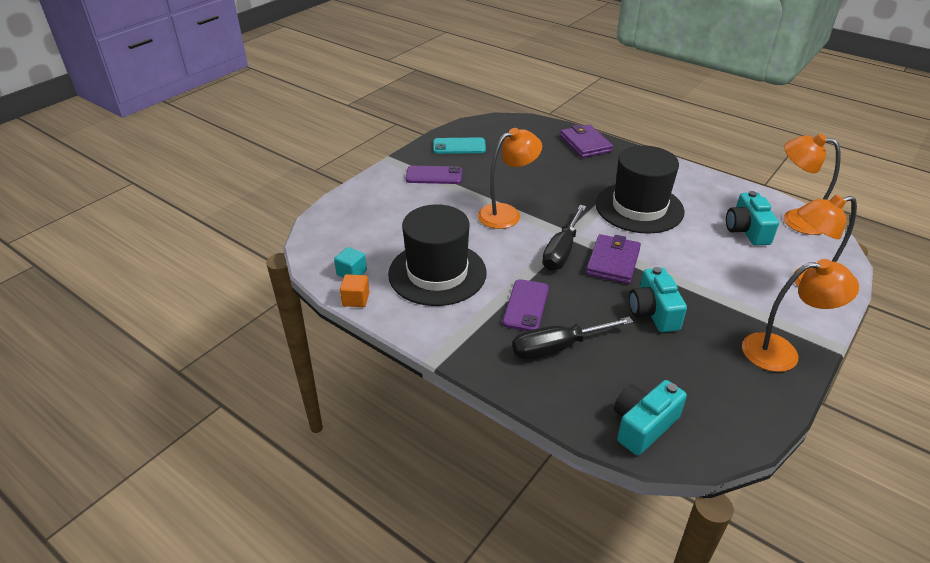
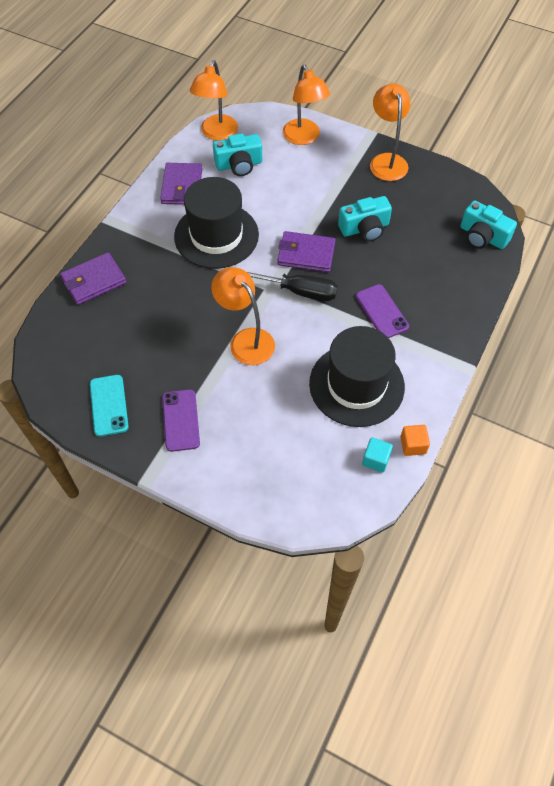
camera: 100 degrees left, 20 degrees up
(526, 305) = (382, 311): purple phone -> purple phone turned 60 degrees clockwise
(558, 347) = (424, 286): black screwdriver -> none
(706, 192) = (182, 186): none -> purple wallet

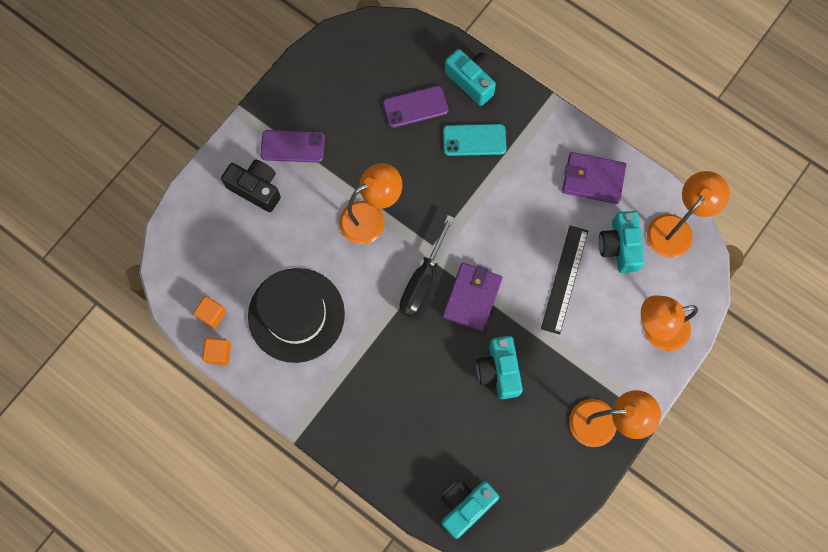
camera: 100 degrees right, 15 degrees up
(94, 281) = (472, 81): purple wallet -> turquoise camera
(109, 405) = (322, 86): turquoise phone -> turquoise phone (474, 140)
(216, 133) = (675, 228): orange lamp -> orange lamp turned 105 degrees clockwise
(216, 235) = (514, 207): black hat -> none
(233, 446) = (256, 188): none -> black camera
(275, 195) = (564, 279): none -> black ruler
(376, 460) = (212, 314): turquoise cube -> orange cube
(382, 311) = (380, 361): purple phone -> purple phone (415, 107)

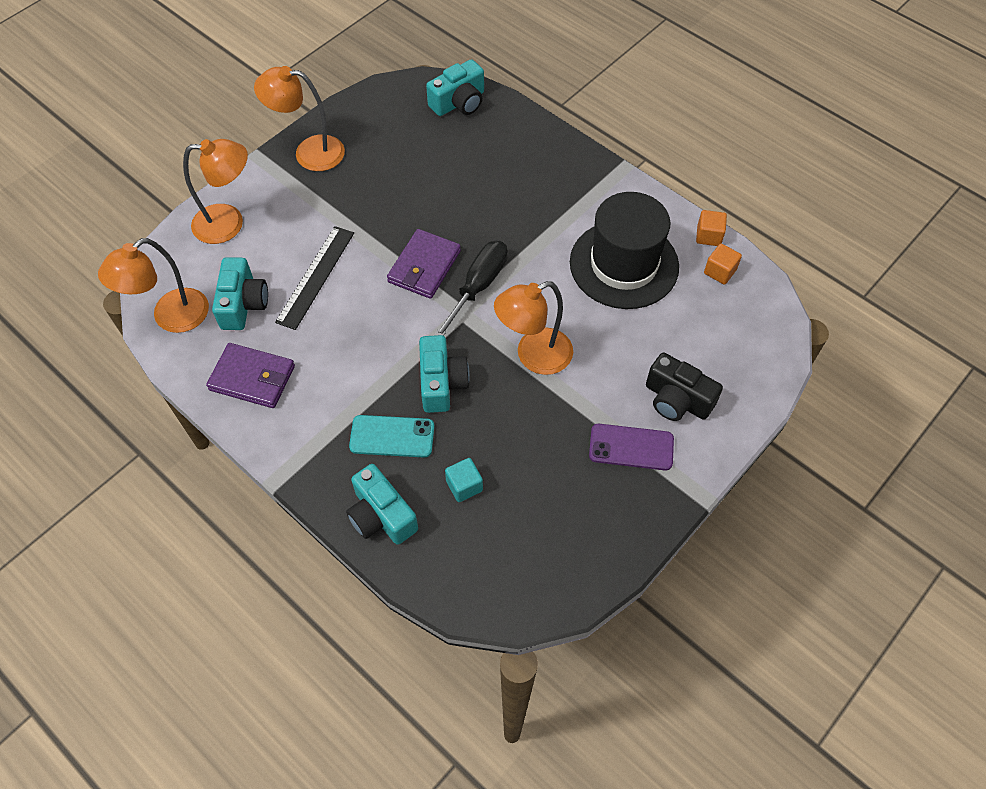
camera: 175 degrees left, 15 degrees down
(415, 107) = (464, 486): purple phone -> turquoise cube
(499, 370) = (406, 200): turquoise camera -> turquoise camera (441, 383)

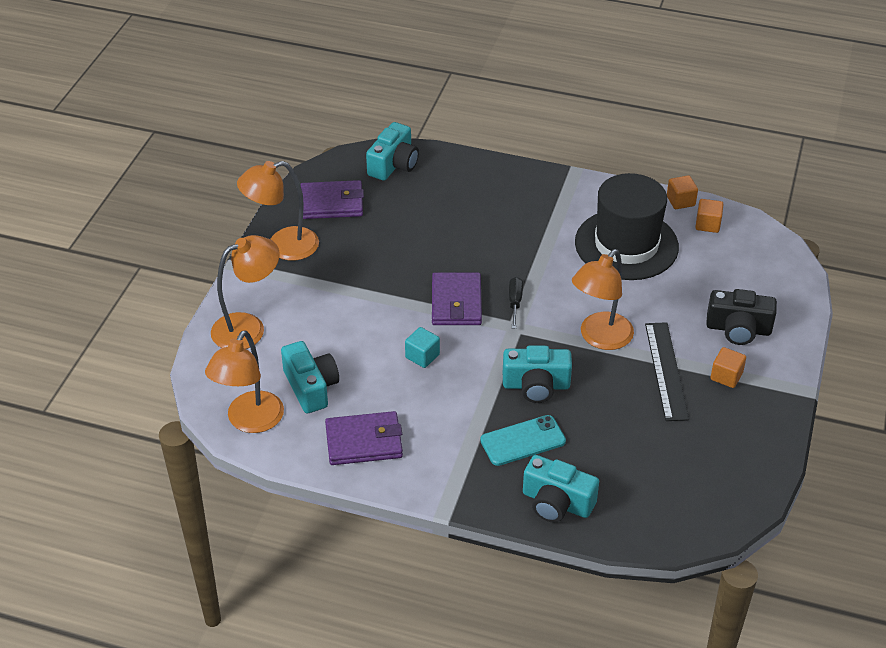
camera: 25 degrees left, 15 degrees down
(315, 276) = (363, 343): black ruler -> black ruler (666, 370)
(378, 123) = (331, 203): none -> purple wallet
(441, 383) = (536, 385): turquoise camera -> turquoise camera turned 120 degrees clockwise
(464, 486) = (611, 454): turquoise cube -> turquoise cube (422, 356)
(478, 287) = (515, 303): black screwdriver -> black screwdriver, size x0.56
(631, 447) = (726, 376): purple phone -> orange cube

